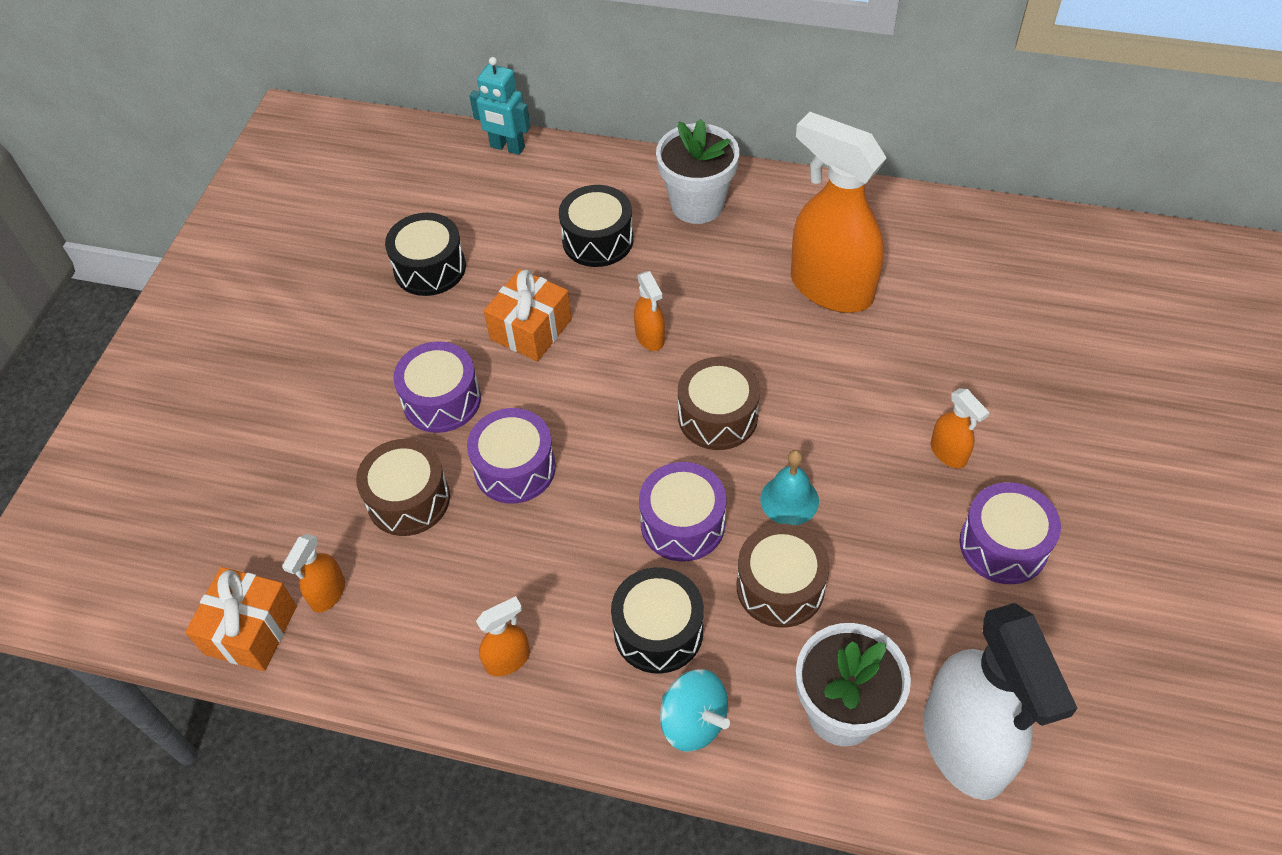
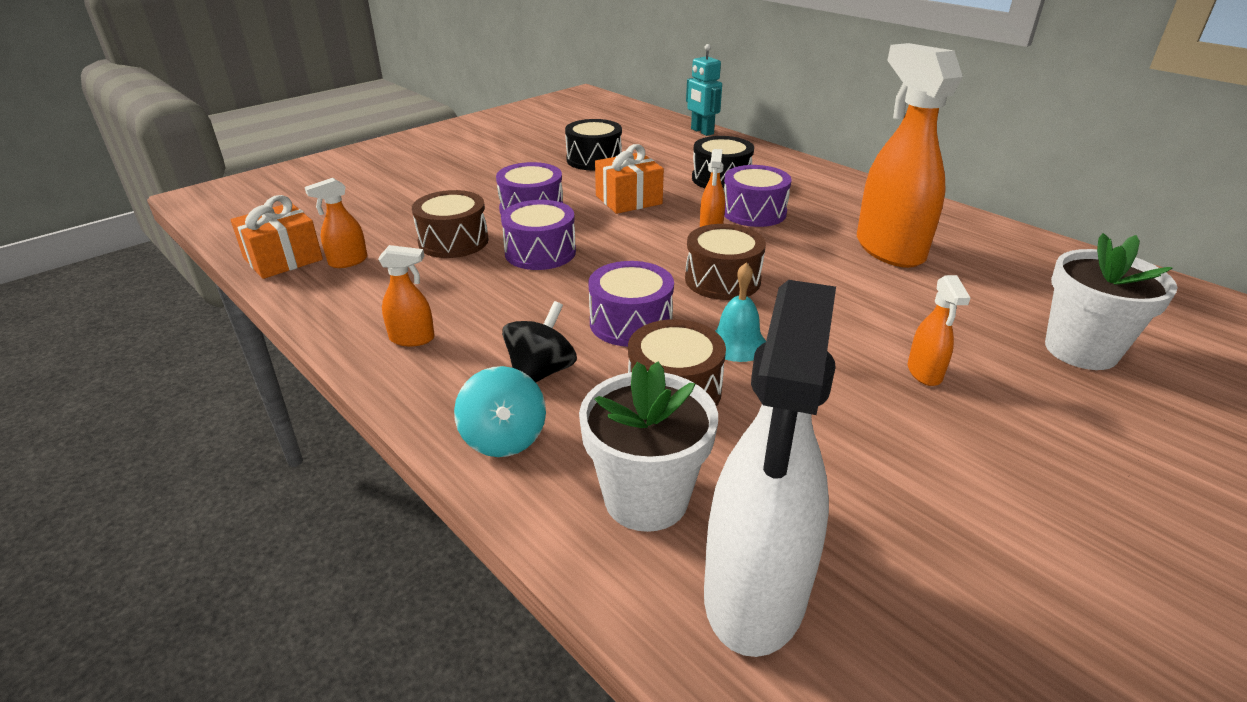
camera: 30 degrees right, 20 degrees down
(658, 631) = (541, 372): black drum -> black spinning top
(697, 204) = (813, 184): white flower pot -> white flower pot (1080, 350)
(1003, 545) = (936, 456): purple drum -> purple drum (754, 212)

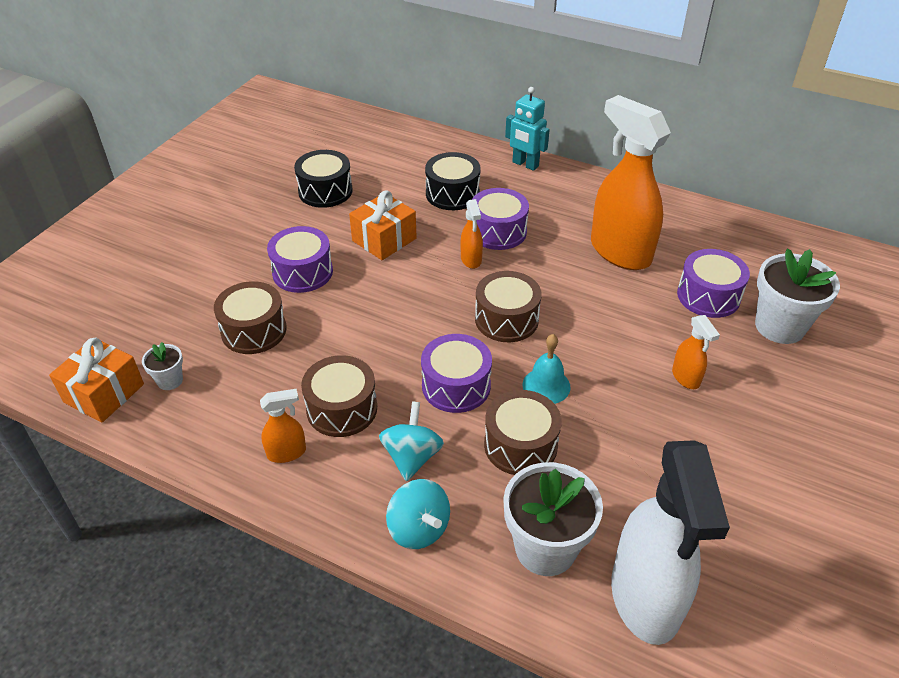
camera: 20 degrees left, 10 degrees up
(348, 261) = (170, 380): orange spray bottle -> white flower pot
(494, 316) = (342, 409): none -> brown drum
(540, 252) = (340, 325): purple drum -> purple drum (708, 296)
(541, 372) = (412, 457): black spinning top -> turquoise spinning top
(702, 131) = (406, 130): turquoise robot -> turquoise robot (525, 164)

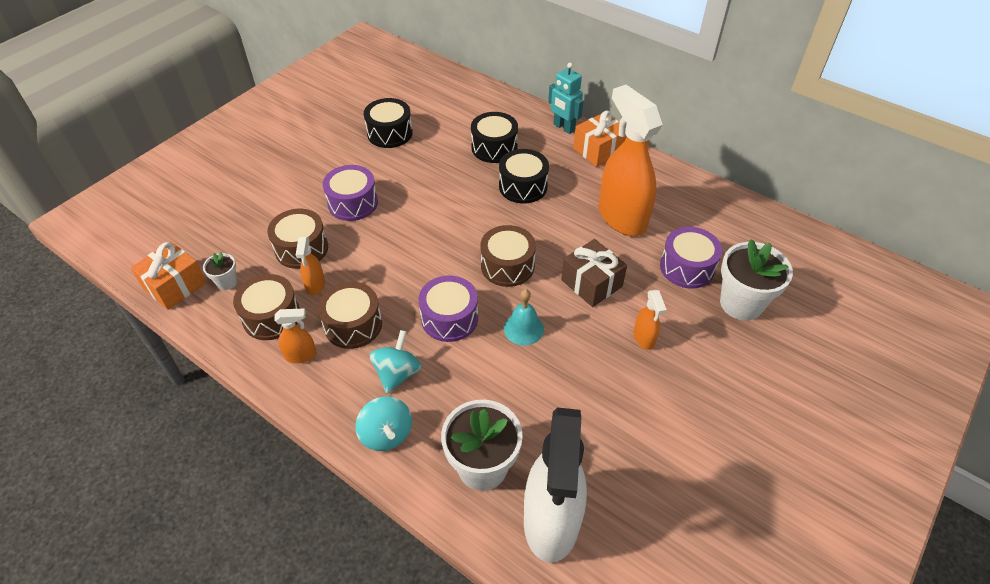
camera: 10 degrees right, 5 degrees up
(384, 240) = (426, 182): orange gift -> orange gift (599, 150)
(471, 260) = (493, 209): orange spray bottle -> orange spray bottle (315, 285)
(498, 231) = (523, 186): purple drum -> black drum
(520, 445) = (487, 377): brown drum -> brown drum (271, 317)
(608, 326) = (591, 283): none -> brown gift

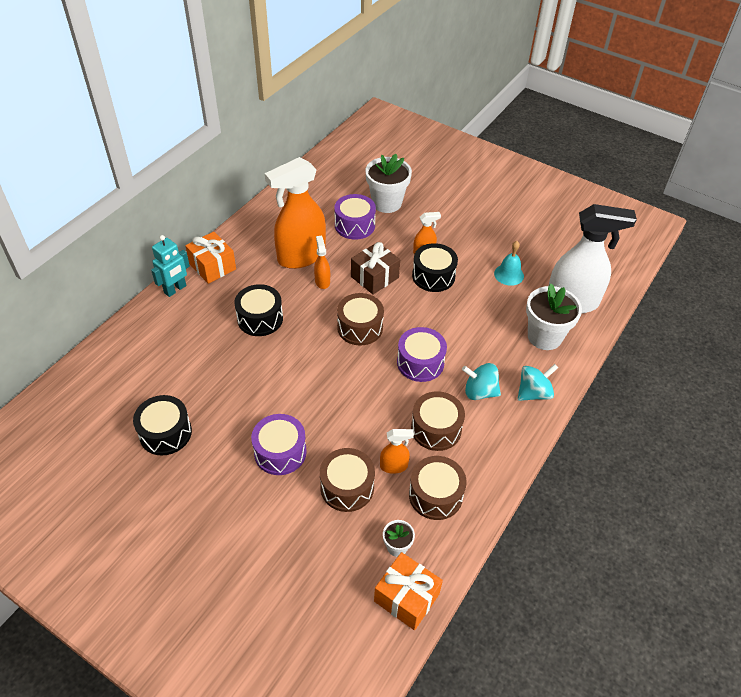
camera: 95 degrees left, 0 degrees up
(301, 355) = (474, 462): orange spray bottle -> orange spray bottle (322, 281)
(494, 147) = (201, 341): black drum -> black drum (433, 276)
(523, 328) = (424, 317): turquoise bell -> turquoise bell (509, 274)

